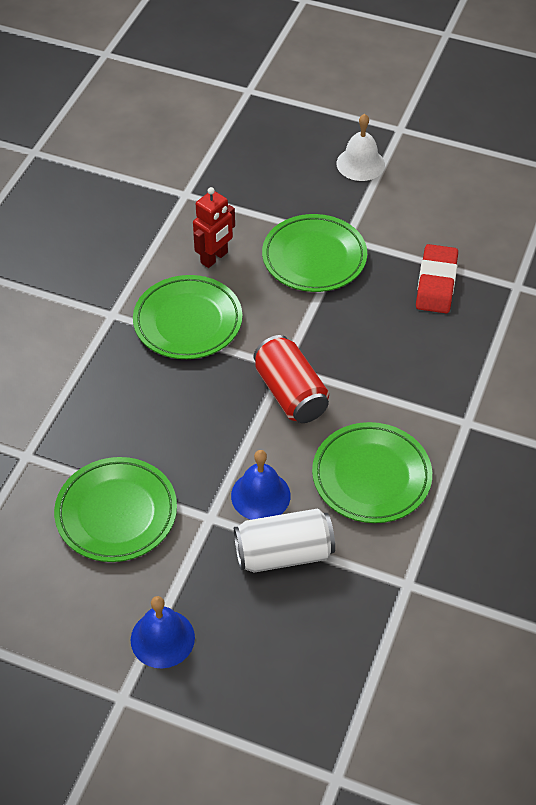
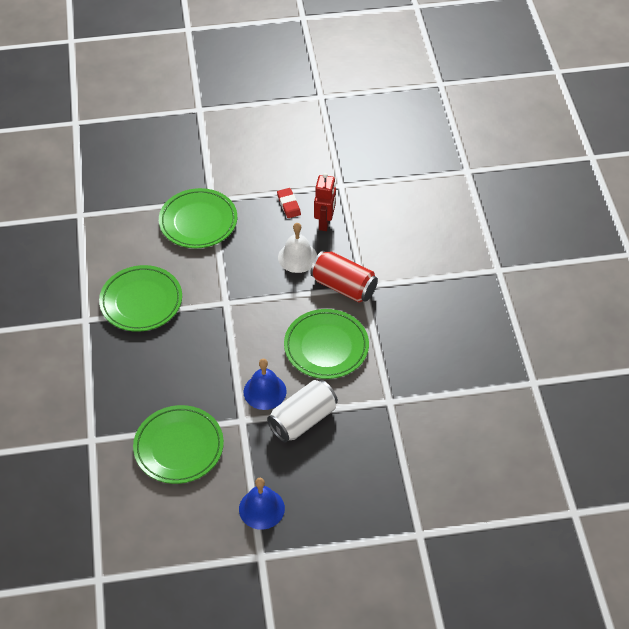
camera: 30 degrees left, 0 degrees up
(214, 258) = (130, 250): red robot -> red robot (325, 222)
(290, 393) = (241, 318): red can -> red can (343, 286)
(360, 164) = (188, 144): white bell -> white bell (297, 257)
(436, 283) = (288, 205): red eraser -> red eraser, size x0.60

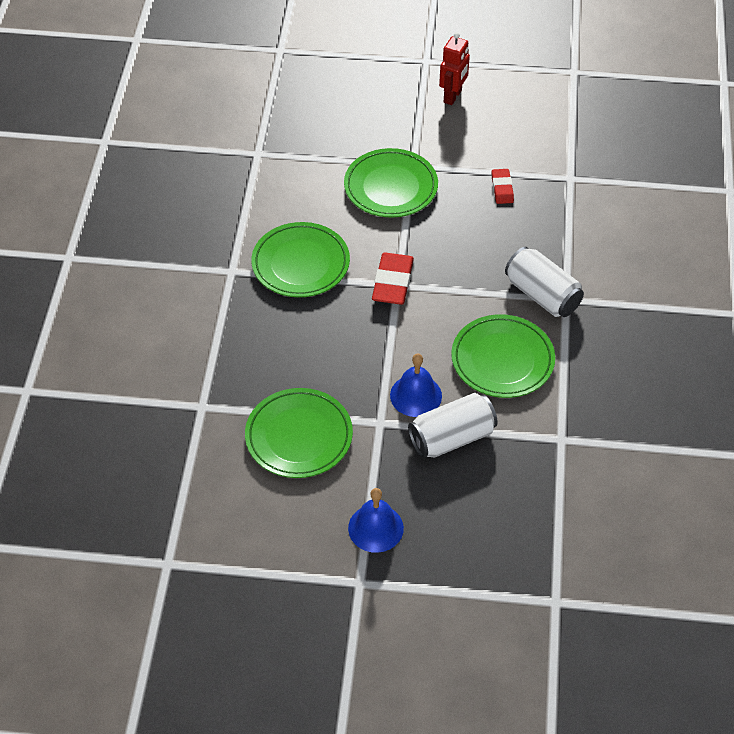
camera: 15 degrees right, 0 degrees up
(221, 301) = (392, 282): none -> red eraser
(297, 257) = (496, 250): white bell -> none
(325, 222) = (540, 217): red robot -> red robot (453, 96)
(343, 286) = (542, 295): red can -> white can

